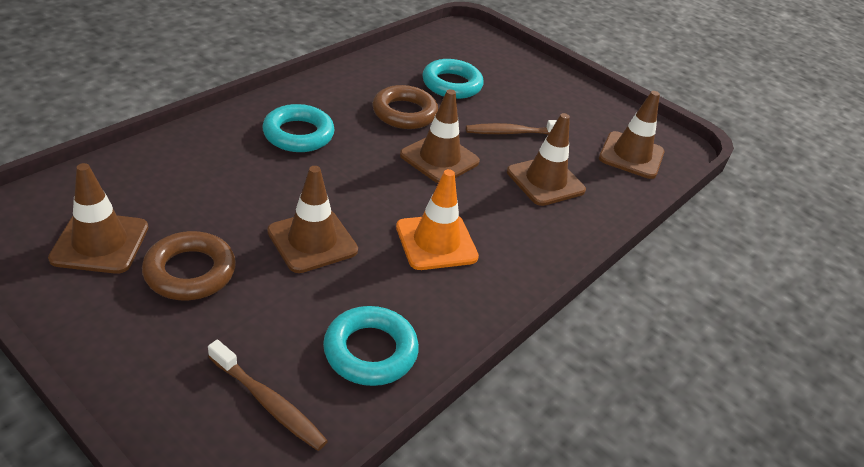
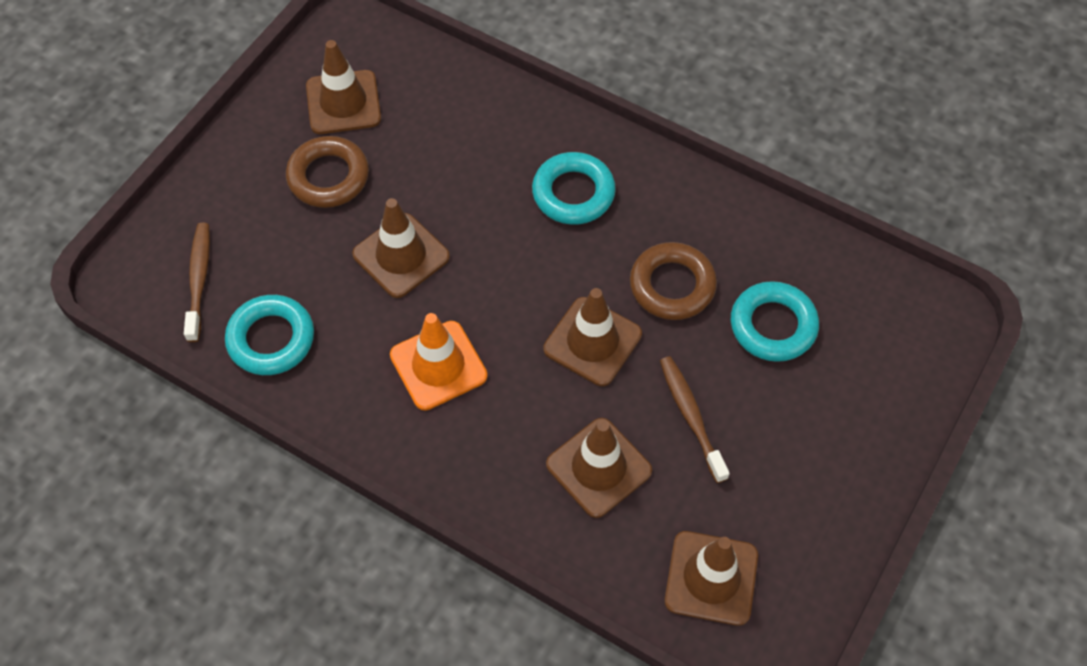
camera: 85 degrees right, 20 degrees up
(268, 403) = (199, 280): brown toothbrush -> brown toothbrush turned 150 degrees clockwise

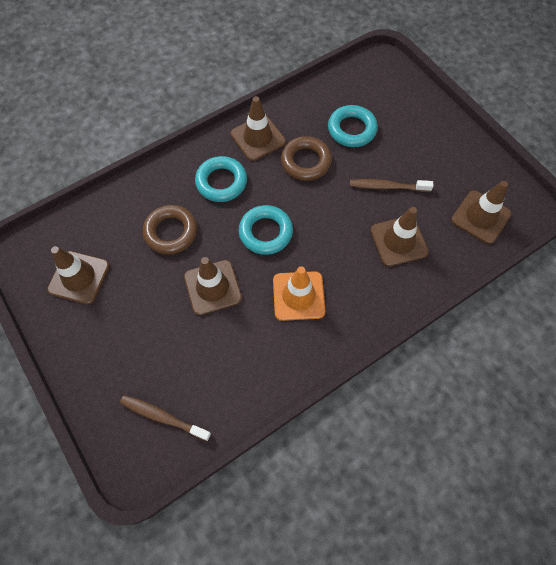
camera: 65 degrees left, 5 degrees up
(271, 339) = (232, 386): turquoise ring -> turquoise ring (265, 232)
(328, 177) = (130, 307): brown ring -> brown ring (171, 232)
(592, 341) = (321, 212): brown traffic cone -> brown traffic cone (258, 138)

